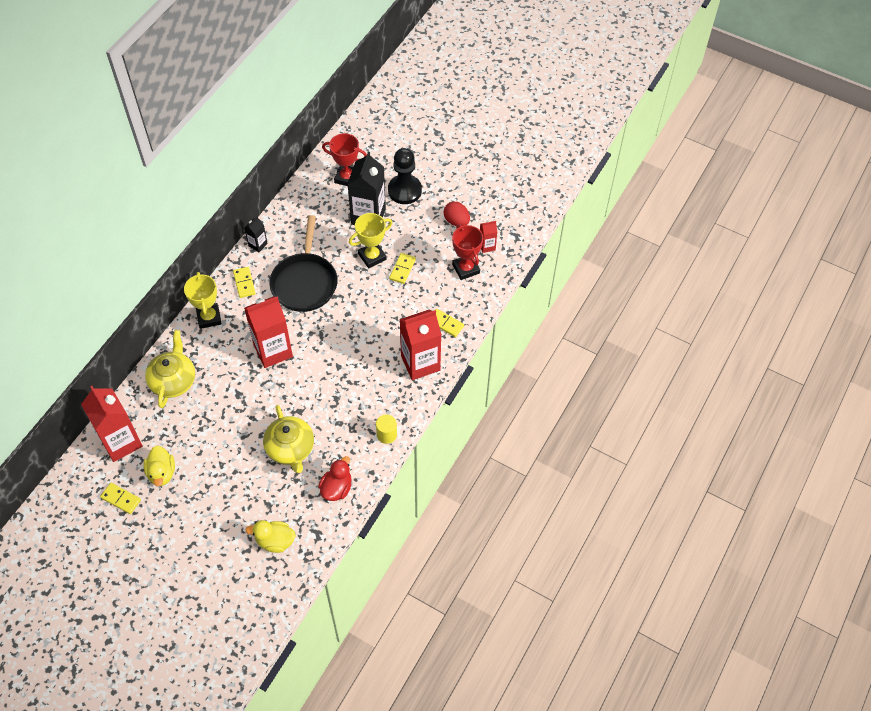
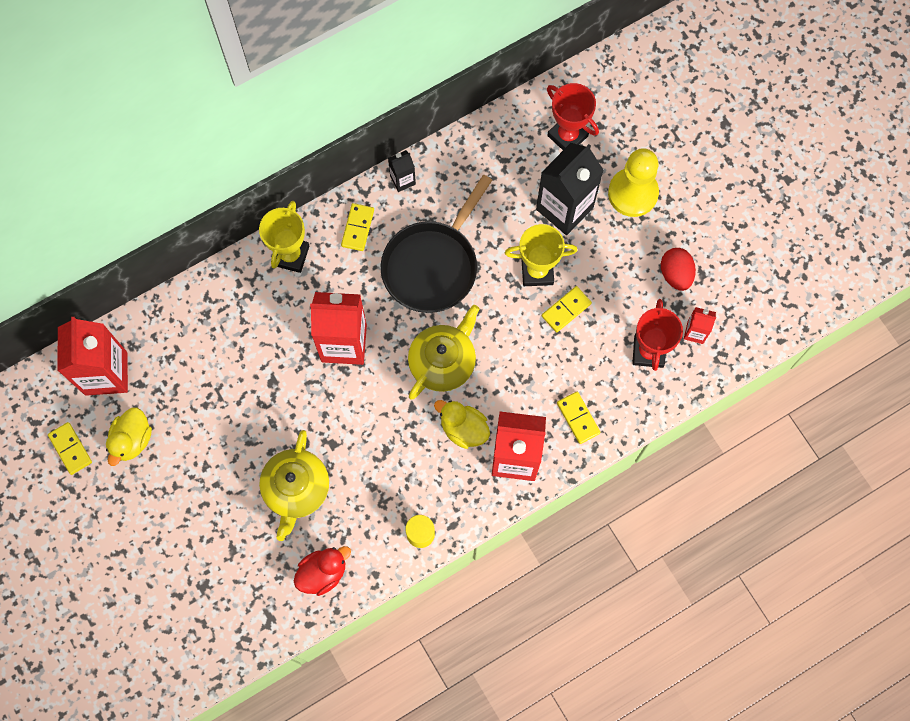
camera: 30 degrees right, 15 degrees up
(173, 380) = (206, 321): yellow teapot -> yellow teapot (443, 361)
(275, 541) = (216, 602): yellow duck -> yellow duck (463, 429)
(404, 190) = (633, 193): black pawn -> yellow pawn

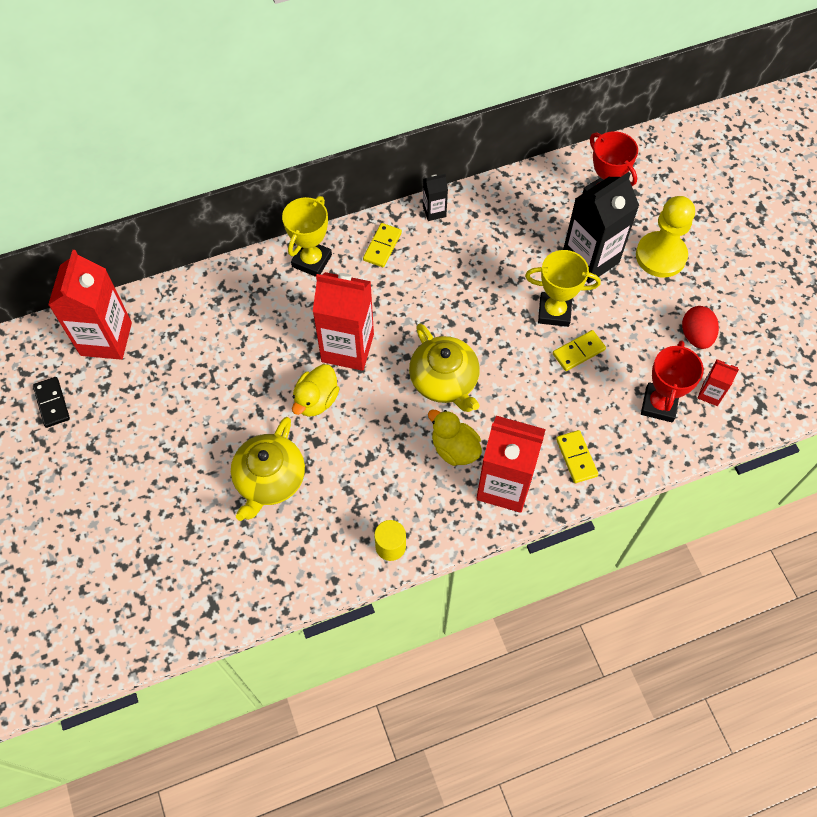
camera: 10 degrees right, 10 degrees down
(70, 449) = (52, 403): yellow domino -> black domino
(132, 440) = (115, 404): yellow duck -> yellow duck (316, 400)
(323, 572) = (279, 568): red duck -> none
(433, 265) = (450, 290): black pan -> none
(443, 361) = (444, 381): yellow teapot -> yellow teapot turned 105 degrees clockwise

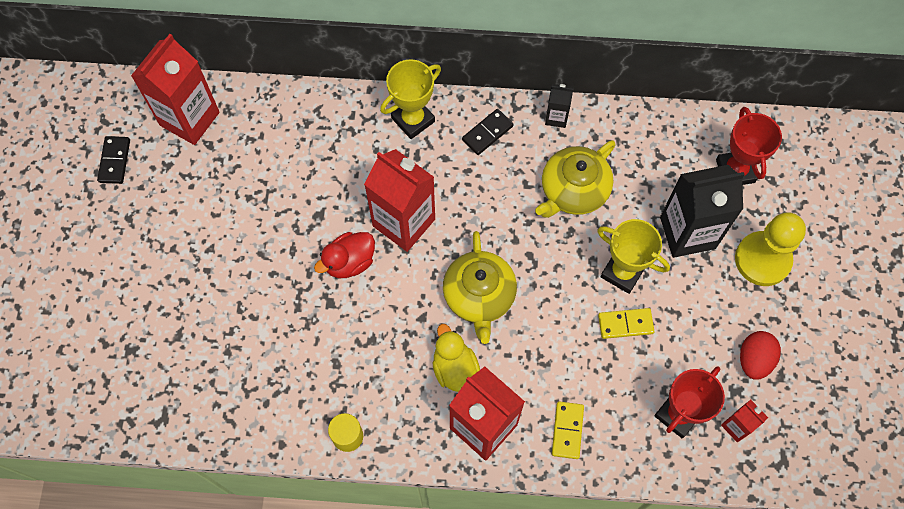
camera: 25 degrees right, 5 degrees up
(269, 479) = (270, 321): yellow teapot -> yellow teapot (573, 191)
(316, 400) = (349, 262): yellow duck -> red duck
(382, 246) = (487, 133): yellow domino -> black domino

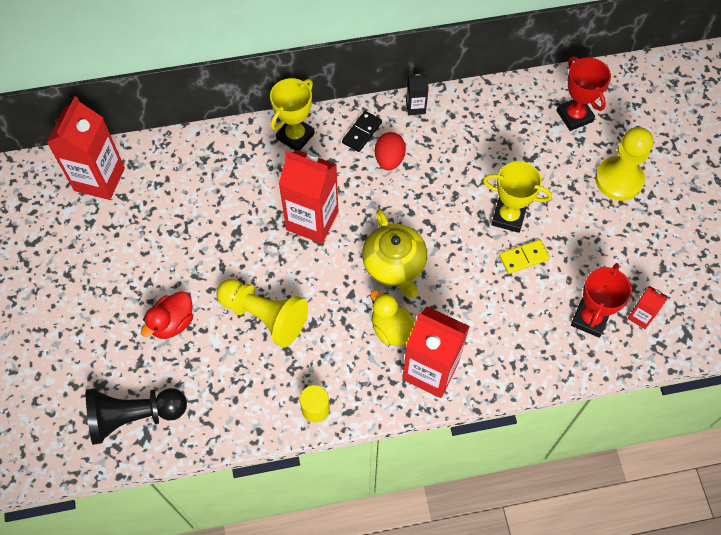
camera: 15 degrees left, 5 degrees down
(115, 161) = (41, 229): black domino -> none
(157, 394) = (134, 416): none -> black pawn
(322, 318) = (264, 316): none -> yellow pawn
(349, 262) = (274, 264): red duck -> red duck (172, 323)
(567, 430) = (502, 355): yellow domino -> none
(573, 191) = (447, 162): yellow teapot -> none
(687, 232) = (551, 173): black carton -> none
(754, 359) = (637, 260): red egg -> red egg (389, 159)

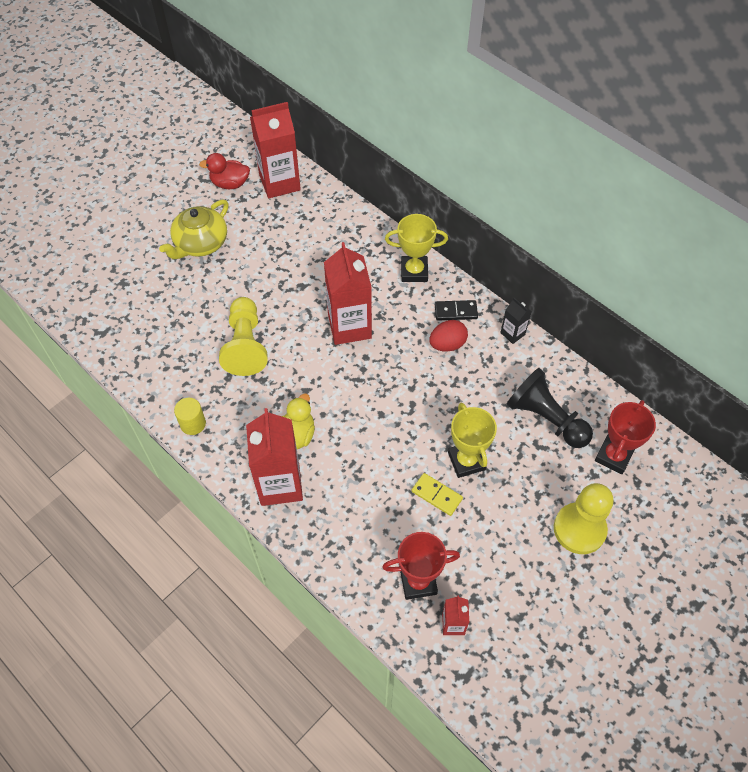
camera: 55 degrees right, 5 degrees down
(134, 416) = (113, 317): black pawn -> black pawn (546, 418)
(172, 323) = (199, 293): red duck -> red duck (230, 183)
(394, 265) = (355, 404): yellow teapot -> yellow teapot (200, 243)

